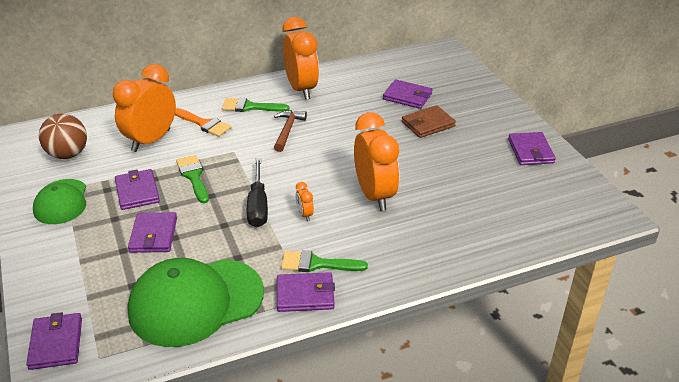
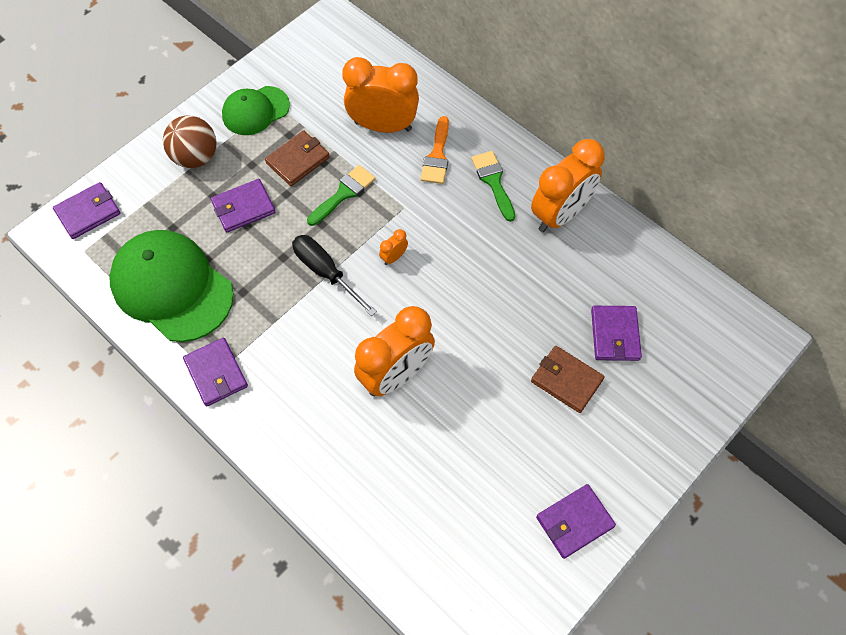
camera: 65 degrees right, 25 degrees up
(68, 154) = (325, 73): brown ball -> brown ball (195, 157)
(137, 192) = (298, 160): purple wallet -> brown wallet
(258, 206) = (325, 272): black screwdriver -> black screwdriver turned 75 degrees clockwise
(287, 130) = (469, 238): brown hammer -> none
(304, 214) = (332, 321): orange clock -> orange clock (394, 257)
(317, 264) = (263, 365): green brush -> none

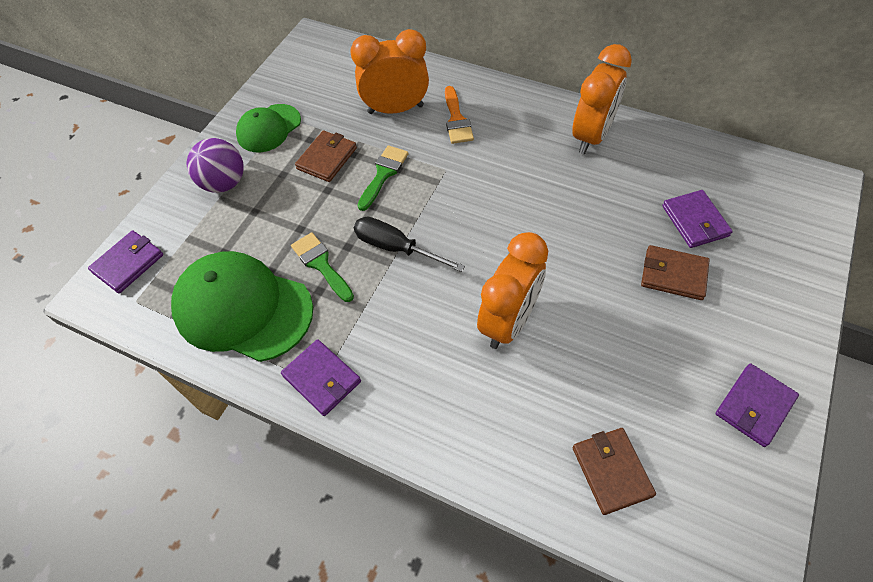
camera: 15 degrees left, 5 degrees down
(195, 157) = (224, 183): brown ball -> purple ball
(243, 207) = (289, 214): purple wallet -> none
(394, 257) = (456, 215): orange clock -> none
(423, 533) = (611, 471): none -> brown wallet
(493, 181) = (518, 126): green brush -> green brush (321, 264)

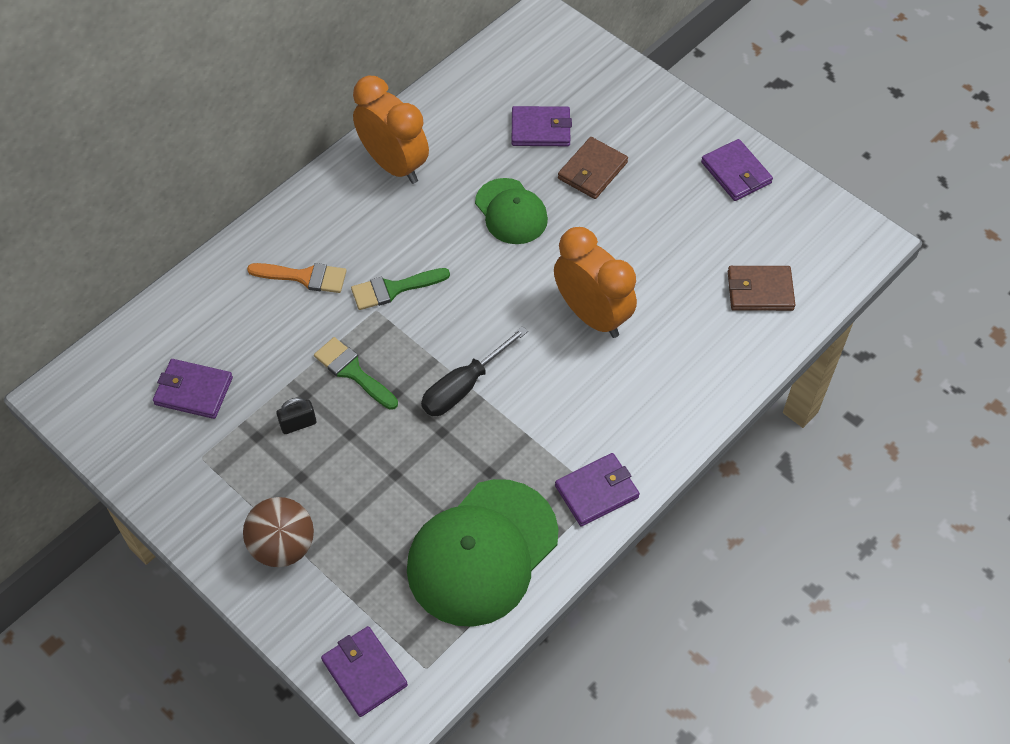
camera: 75 degrees left, 0 degrees up
(224, 183) = (283, 546): purple ball -> brown ball
(269, 128) = (211, 479): green cap -> green cap (511, 211)
(321, 264) = (454, 463): green brush -> green brush (393, 289)
(327, 158) = (298, 424): brown wallet -> black padlock
(336, 96) = (193, 391): none -> purple wallet
(395, 109) = (253, 333): orange clock -> none

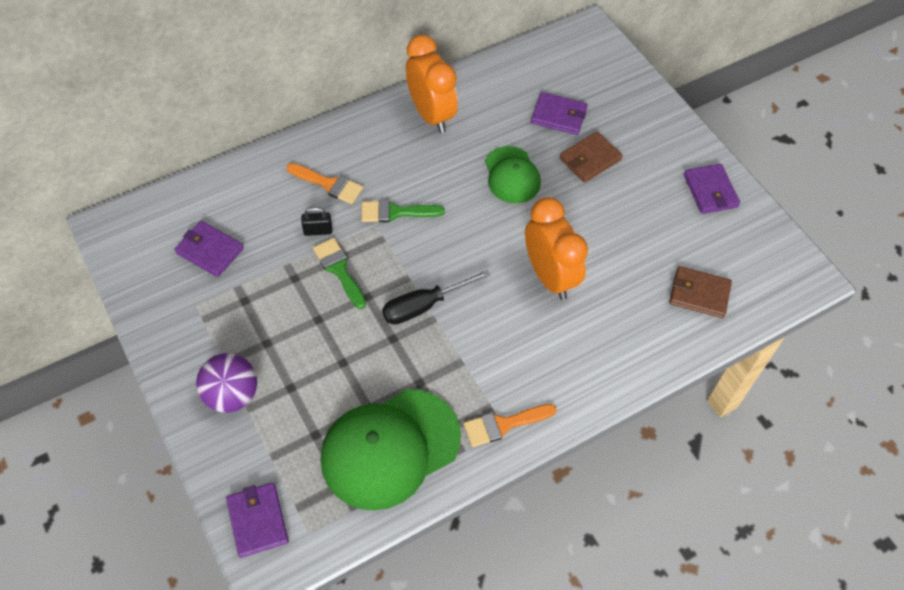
camera: 15 degrees right, 0 degrees up
(283, 546) = (232, 395): brown ball -> purple ball
(298, 424) = (280, 300): black padlock -> black padlock (318, 231)
(597, 491) = (503, 425): purple wallet -> orange brush

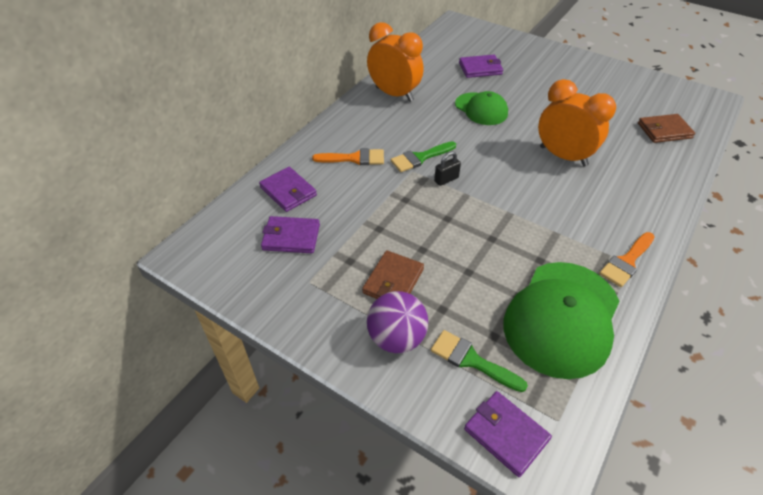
camera: 25 degrees left, 10 degrees down
(318, 231) = (371, 190): black padlock -> black padlock (446, 179)
(339, 269) = (409, 209): green brush -> green brush (471, 360)
(423, 306) = (495, 208): black screwdriver -> none
(590, 159) = (522, 84): brown wallet -> brown wallet (393, 281)
(710, 191) = (611, 76): purple wallet -> purple wallet (288, 191)

